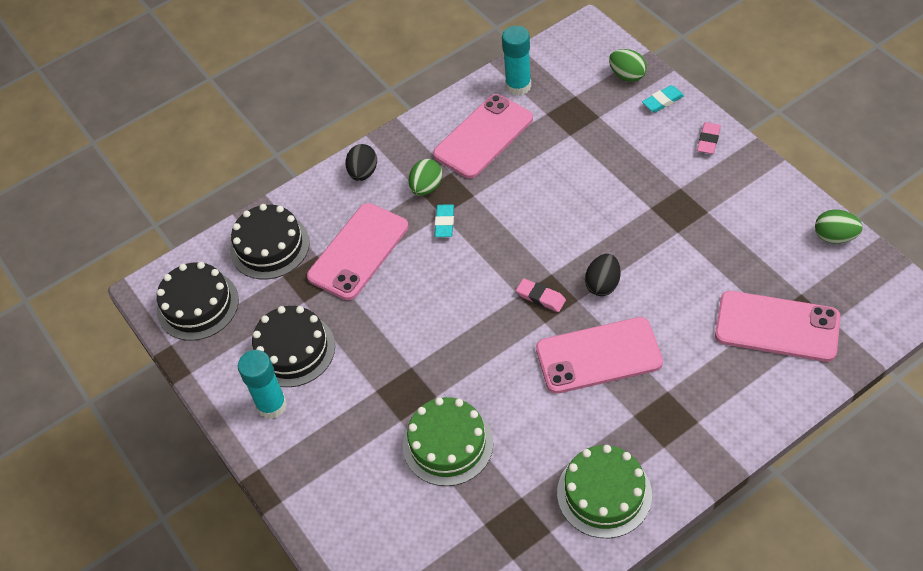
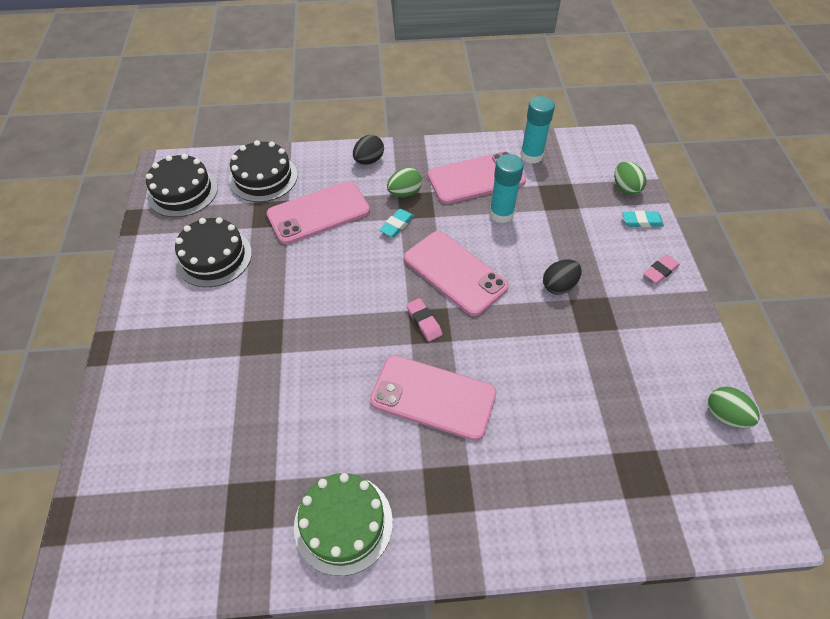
camera: 25 degrees right, 0 degrees up
(272, 405) = (164, 289): turquoise glue stick -> turquoise glue stick (501, 214)
(448, 444) = (257, 397): green cake -> none
(602, 284) = (482, 339): black egg -> black egg (559, 286)
(777, 326) = (612, 467): pink phone -> pink phone (455, 273)

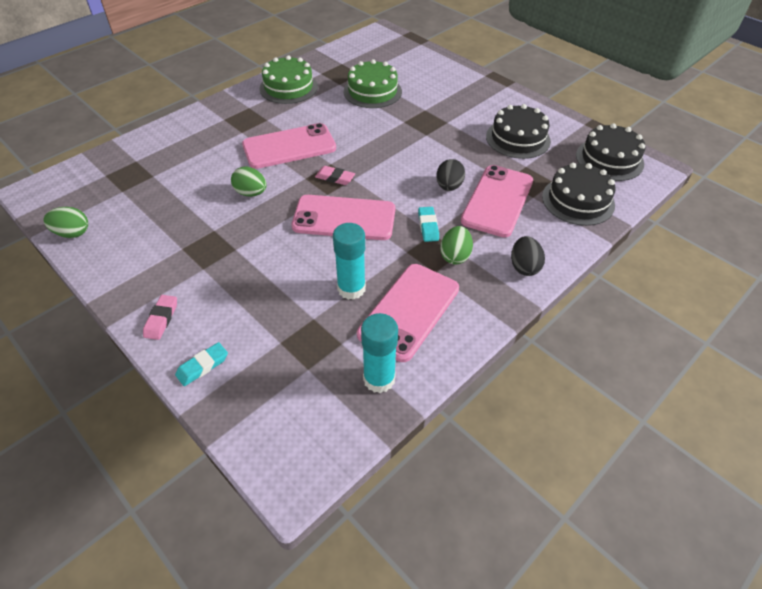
camera: 140 degrees right, 5 degrees down
(255, 430) = (372, 91): none -> green cake
(559, 286) = (251, 254): black egg -> black egg (449, 186)
(625, 188) = (241, 402): green egg -> green egg (251, 193)

